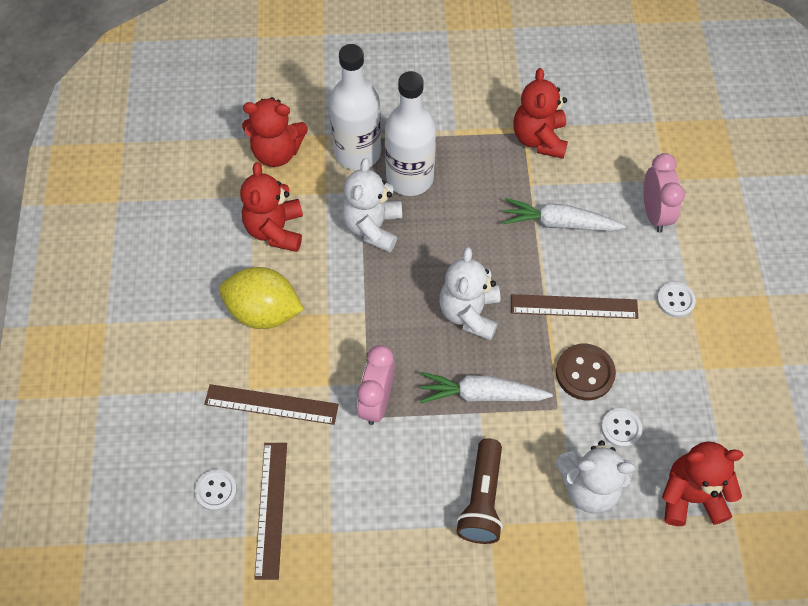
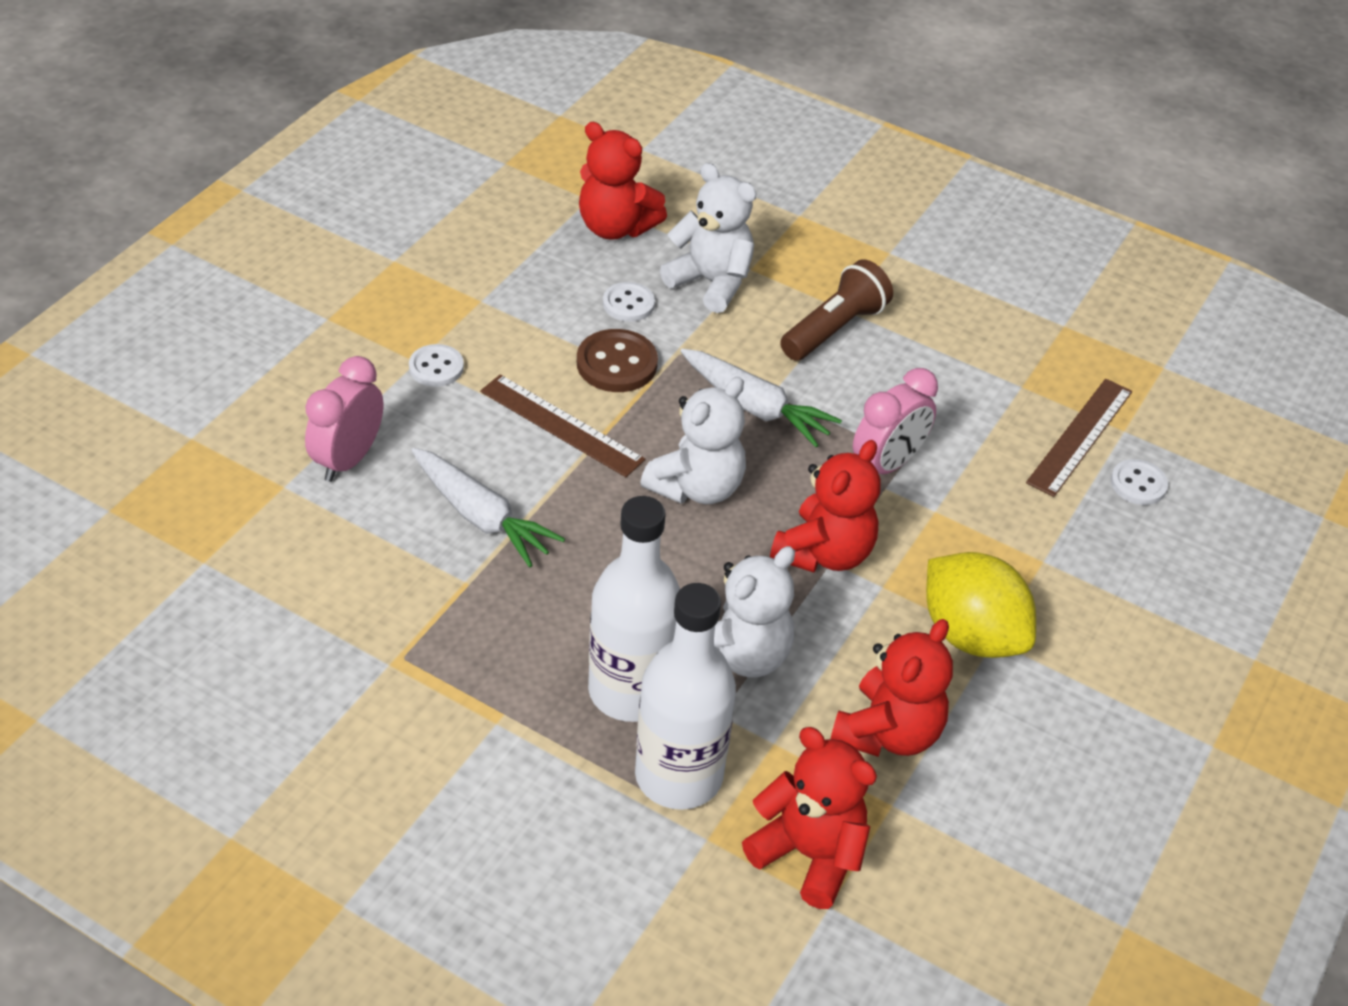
camera: 150 degrees left, 15 degrees down
(271, 404) = (1022, 529): brown ruler -> none
(539, 139) = (390, 634): red teddy bear -> red teddy bear (824, 553)

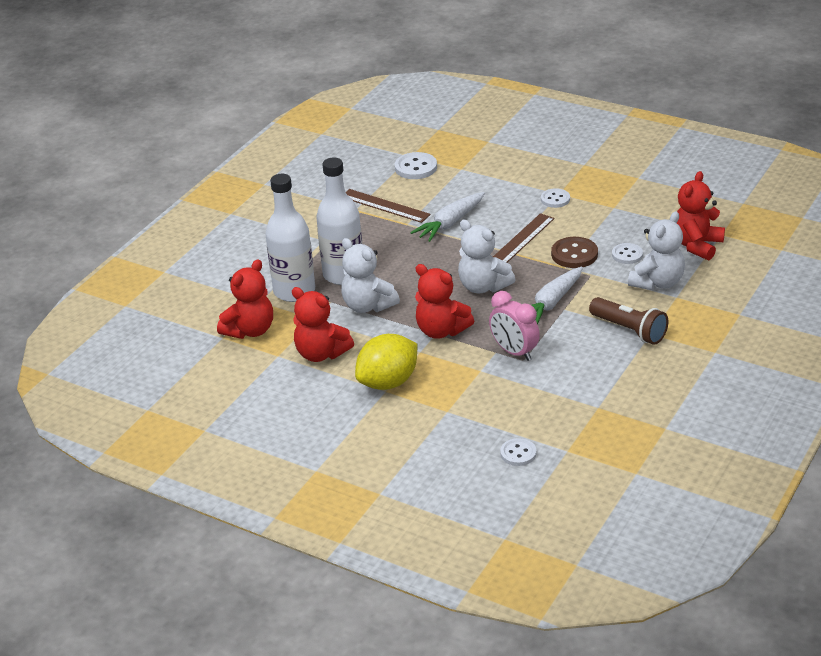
camera: 95 degrees right, 10 degrees down
(255, 556) = (416, 167): none -> white button
(348, 459) = (482, 183): pink clock -> none
(1080, 436) = (556, 430): brown ruler -> brown ruler (385, 206)

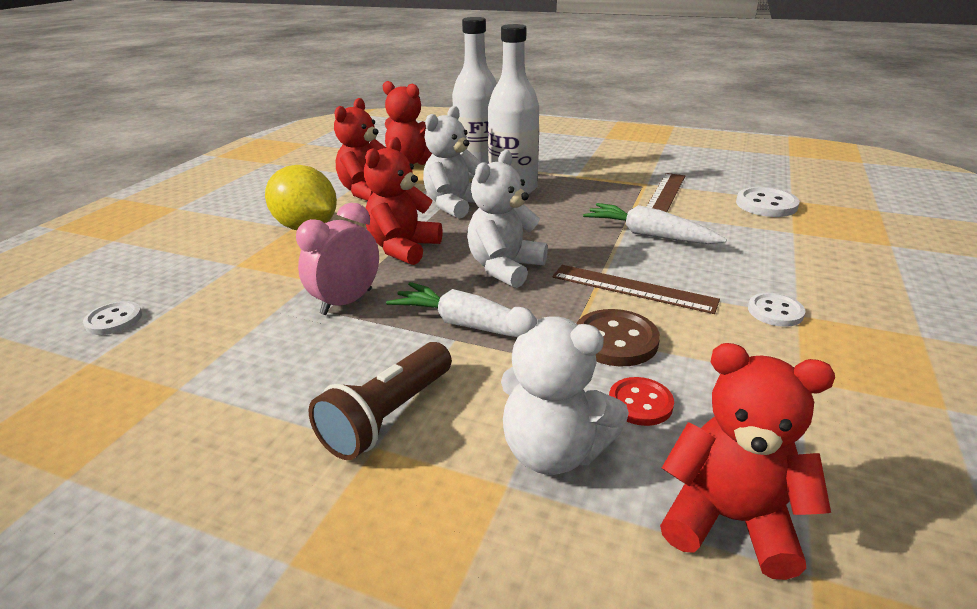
camera: 80 degrees right, 5 degrees down
(627, 255) = (640, 403): white button -> red button

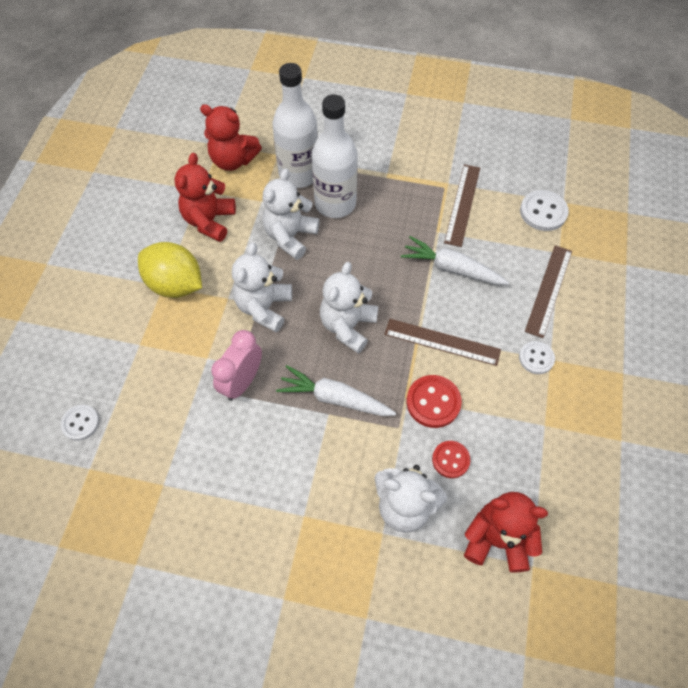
camera: 10 degrees left, 30 degrees up
(387, 416) = (304, 491): brown flashlight -> none
(403, 248) = (264, 307): red teddy bear -> white teddy bear
(615, 340) = (433, 402): brown button -> red button
(784, 257) = (549, 290): none -> brown ruler

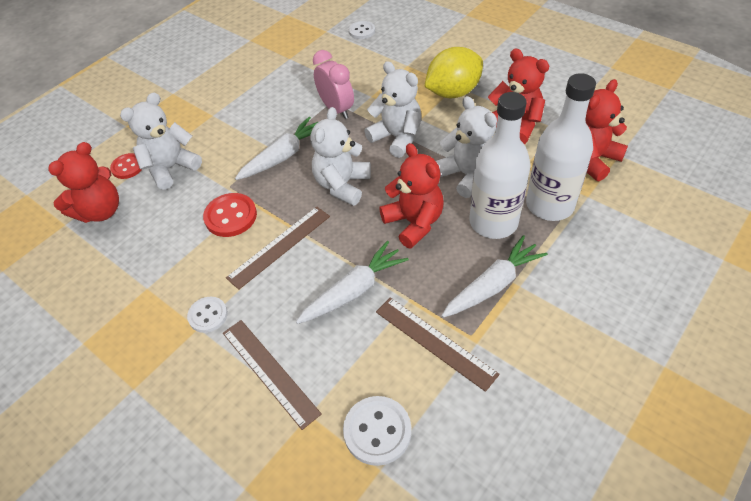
camera: 120 degrees right, 10 degrees down
(348, 326) = (342, 185): white teddy bear -> white teddy bear turned 120 degrees counterclockwise
(363, 255) = (414, 223): none -> red teddy bear
(395, 187) = (493, 285): none -> white carrot
(450, 460) = (177, 208): red button -> red button (127, 167)

